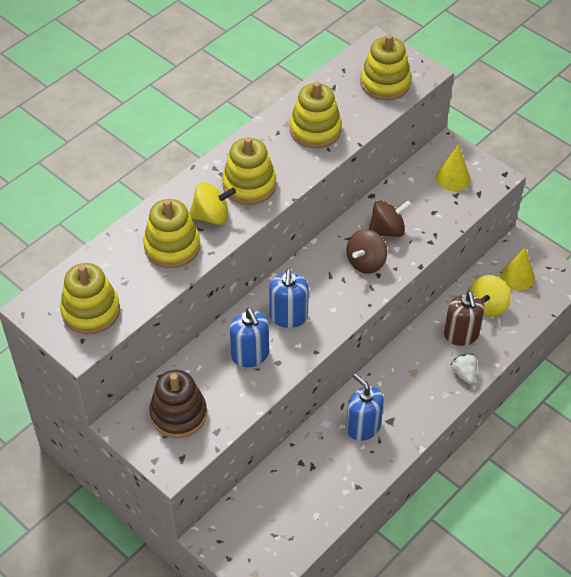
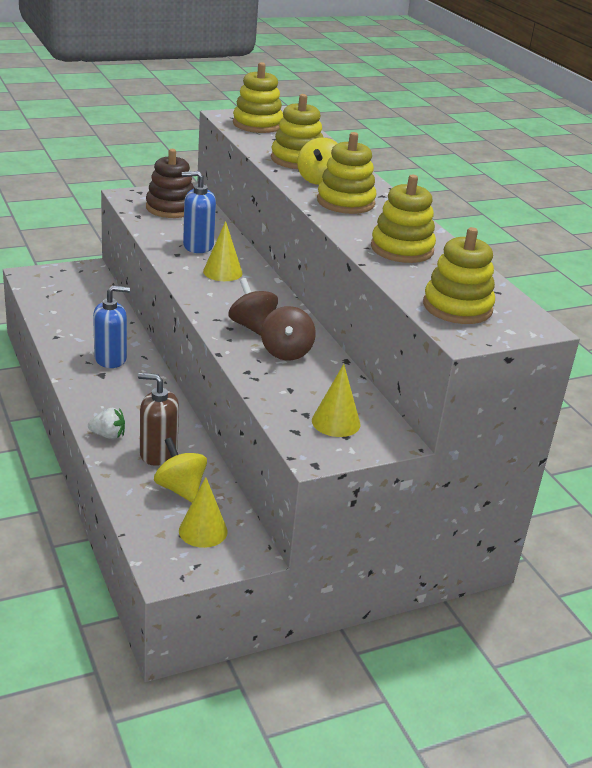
camera: 110 degrees right, 20 degrees down
(288, 316) = (222, 272): blue soap dispenser -> yellow cone

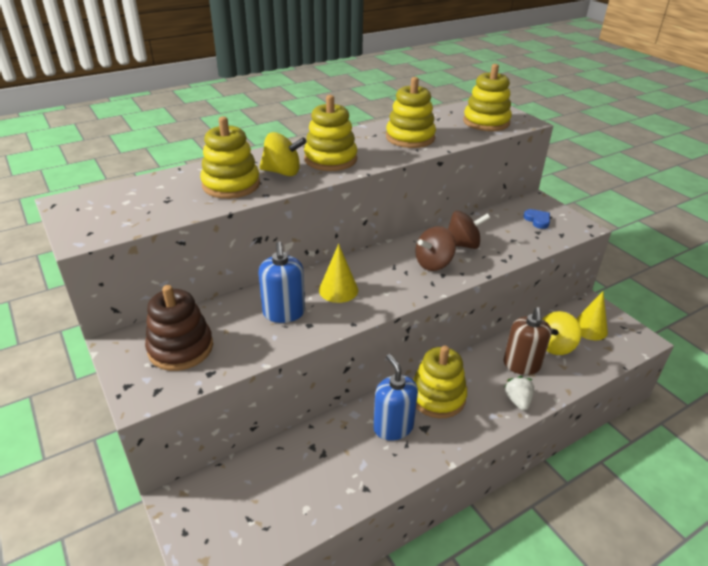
camera: 95 degrees left, 5 degrees up
(257, 124) = (117, 214): yellow stacking toy -> yellow stacking toy (437, 397)
(336, 422) = (537, 220): yellow cone -> blue heart

